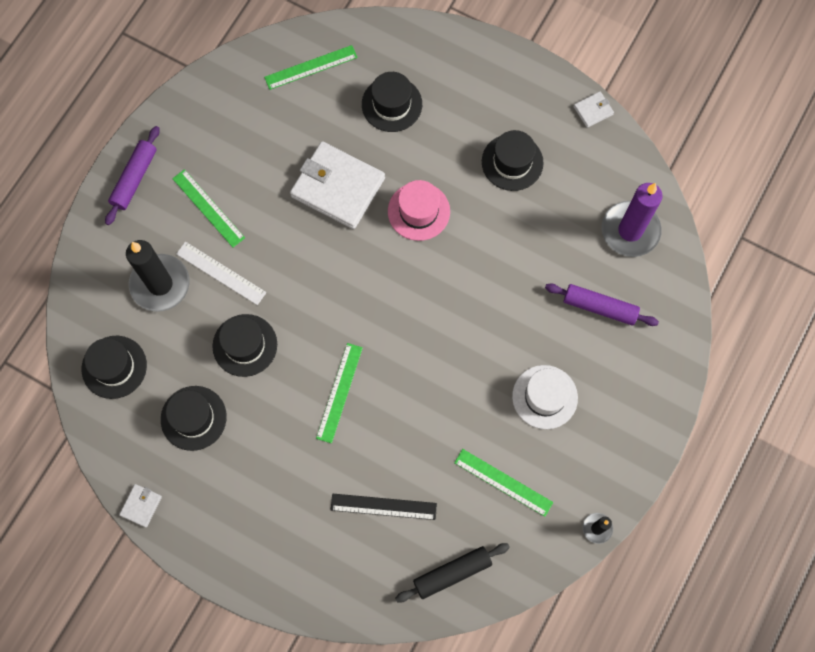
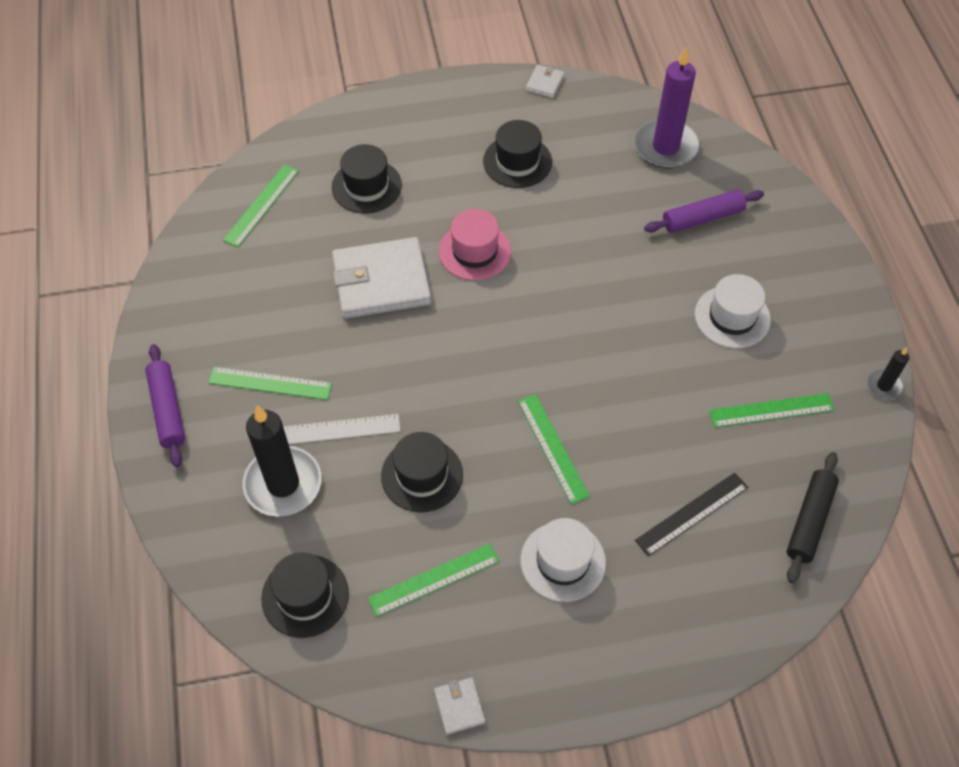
camera: 40 degrees left, 15 degrees down
(193, 418) = (434, 579): black hat -> green ruler
(277, 470) = (563, 561): none -> white hat

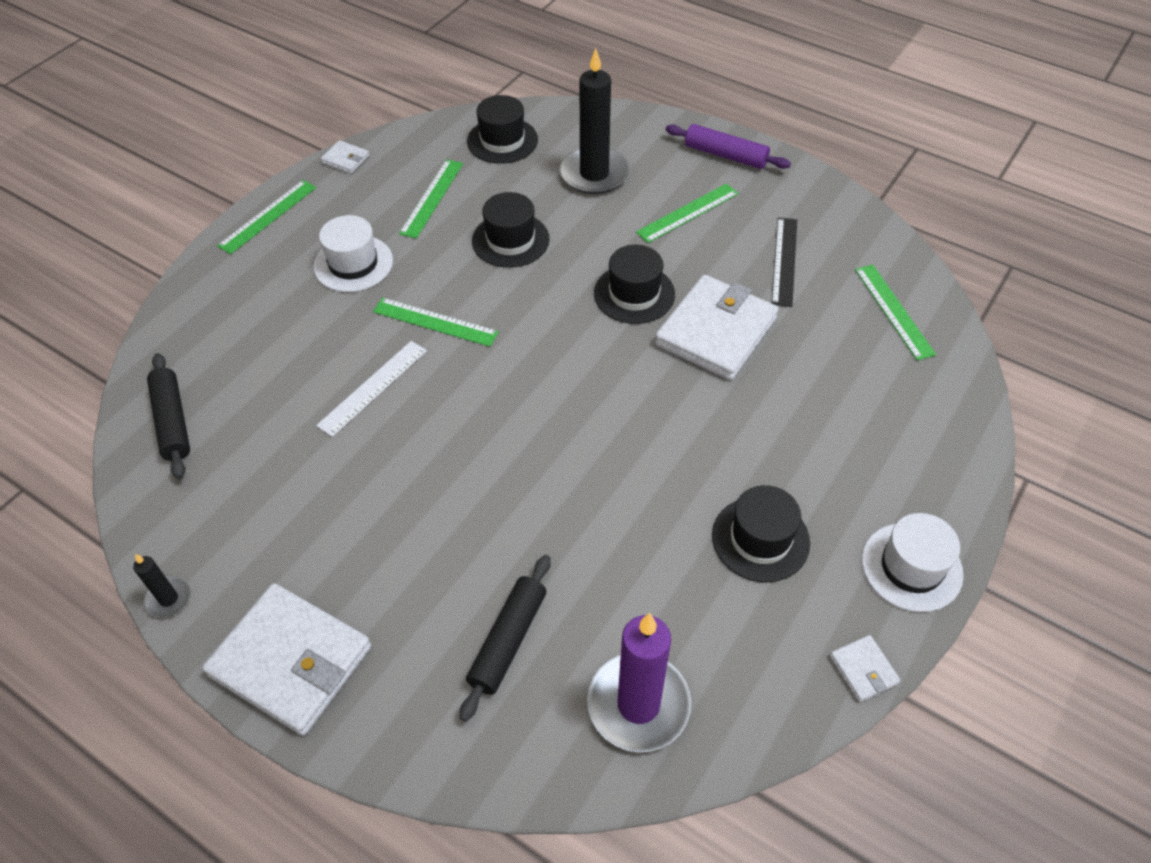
camera: 135 degrees right, 5 degrees down
(337, 430) = (603, 222): white ruler -> white ruler (373, 387)
(366, 186) = (846, 395): black hat -> black hat (634, 294)
(474, 251) = (679, 416): pink hat -> none
(692, 513) = (280, 357): black ruler -> black ruler (784, 261)
(702, 218) = (508, 640): purple rolling pin -> black rolling pin
(732, 317) = (380, 549): white hat -> white hat (911, 567)
(771, 410) = (271, 487): green ruler -> green ruler (268, 216)
(830, 295) = (291, 661): none -> white wallet

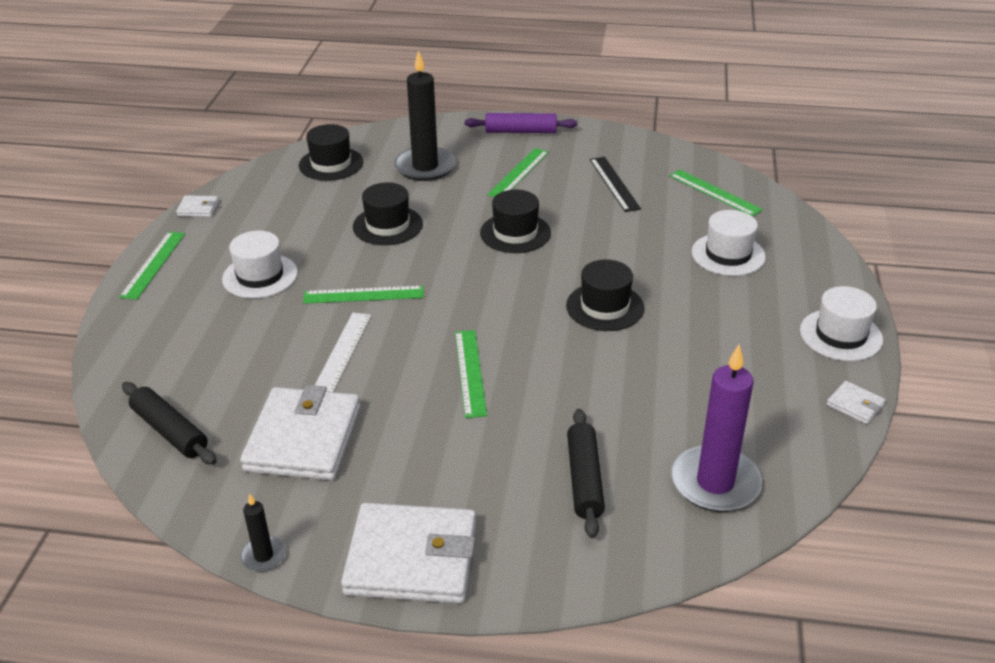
camera: 25 degrees left, 15 degrees down
(432, 198) = (298, 215): green ruler -> green ruler (470, 372)
(716, 331) = (596, 239): white wallet -> white wallet (303, 438)
(760, 539) = (725, 353): black hat -> black hat (605, 307)
(852, 405) = (728, 254): none -> white hat

